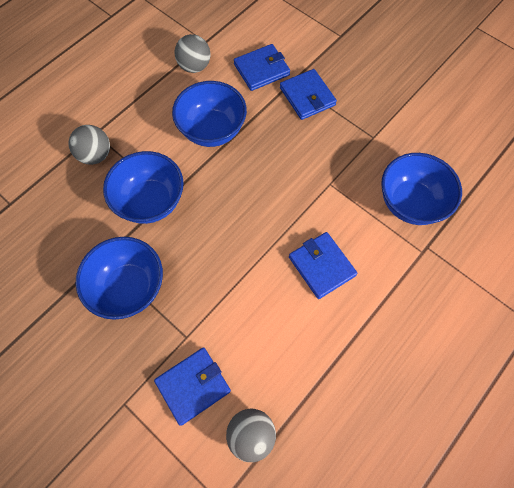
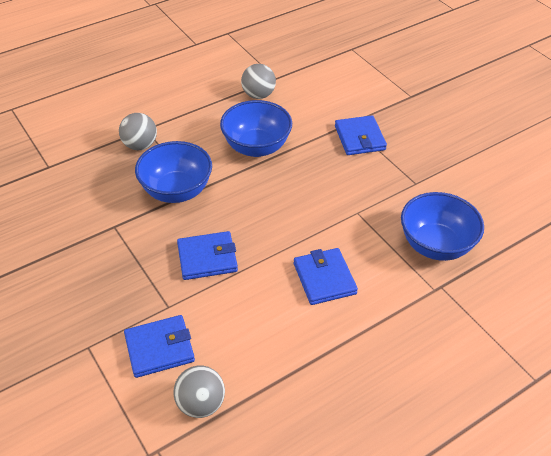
camera: 15 degrees right, 20 degrees down
(129, 287) = (130, 254): blue bowl -> none
(261, 70) = (322, 109): blue wallet -> blue wallet (207, 258)

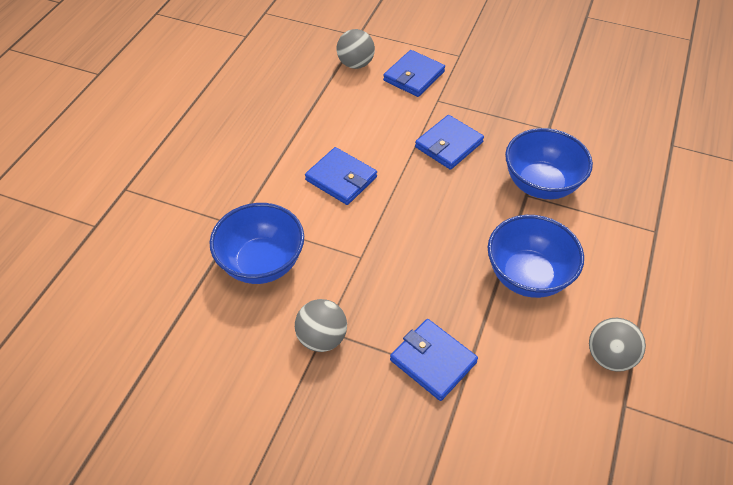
camera: 145 degrees right, 5 degrees up
(140, 145) = (633, 209): grey ball -> grey ball (322, 338)

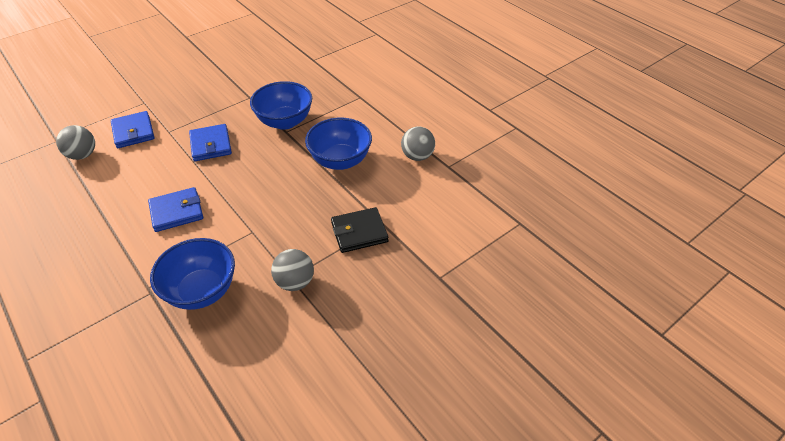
camera: 60 degrees left, 5 degrees down
(433, 361) = (359, 232): blue wallet -> black wallet

